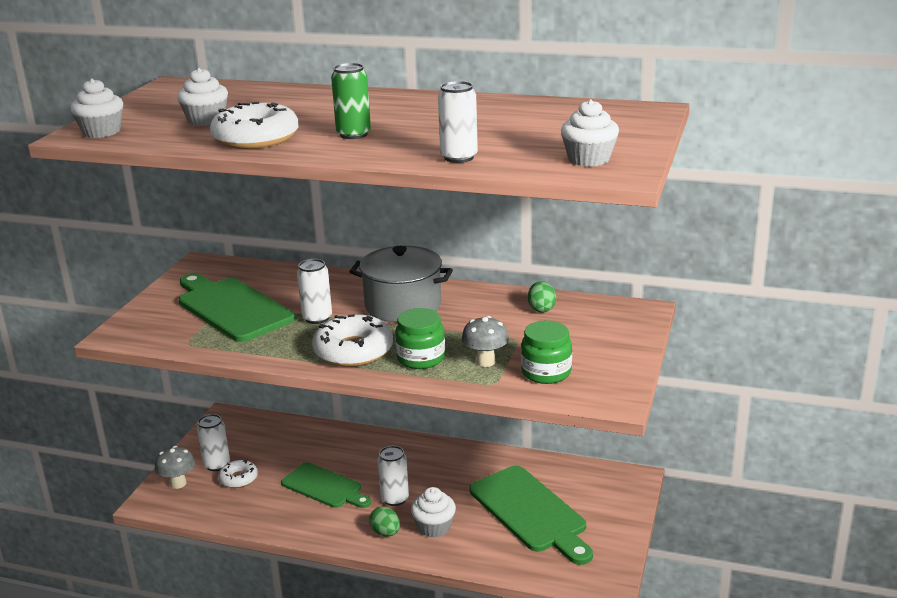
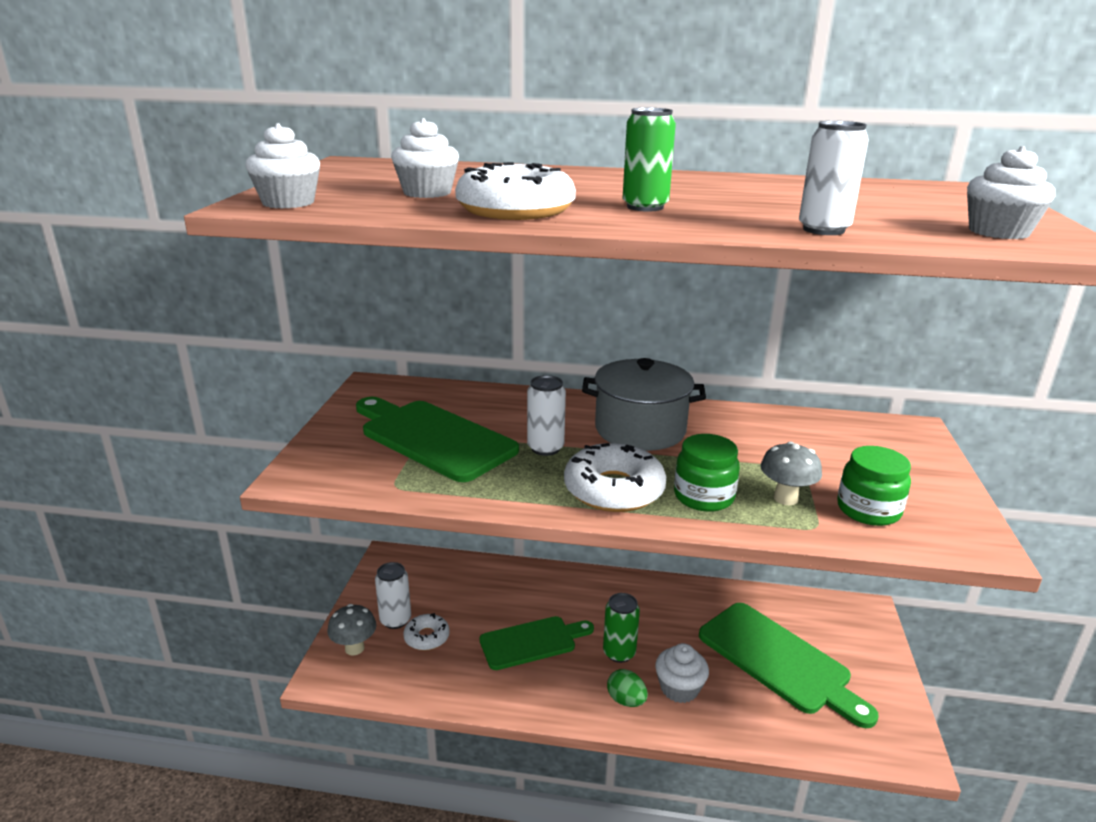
camera: 10 degrees left, 0 degrees up
(324, 487) = (532, 642): green cutting board -> green cutting board turned 45 degrees counterclockwise
(395, 499) = (619, 653): white can -> green can
(541, 309) = (802, 429): green egg -> none

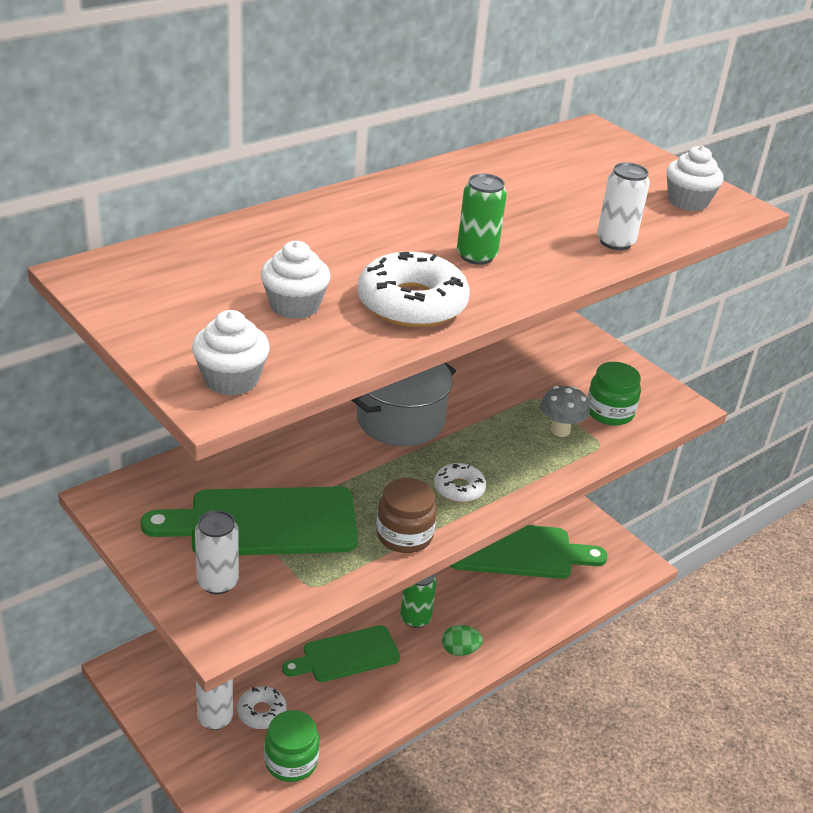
camera: 50 degrees left, 10 degrees up
(354, 648) = (215, 766): grey mushroom -> none
(515, 494) = (404, 535): none -> brown jar
(532, 642) = (346, 655): green cutting board -> green cutting board turned 135 degrees counterclockwise
(545, 448) = (362, 479): white can -> white can (218, 582)
(614, 489) = (459, 488): white donut -> white donut, size x0.56
(679, 688) = (481, 616): white cupcake -> none
(703, 496) = (516, 459): green jar -> green jar (291, 761)

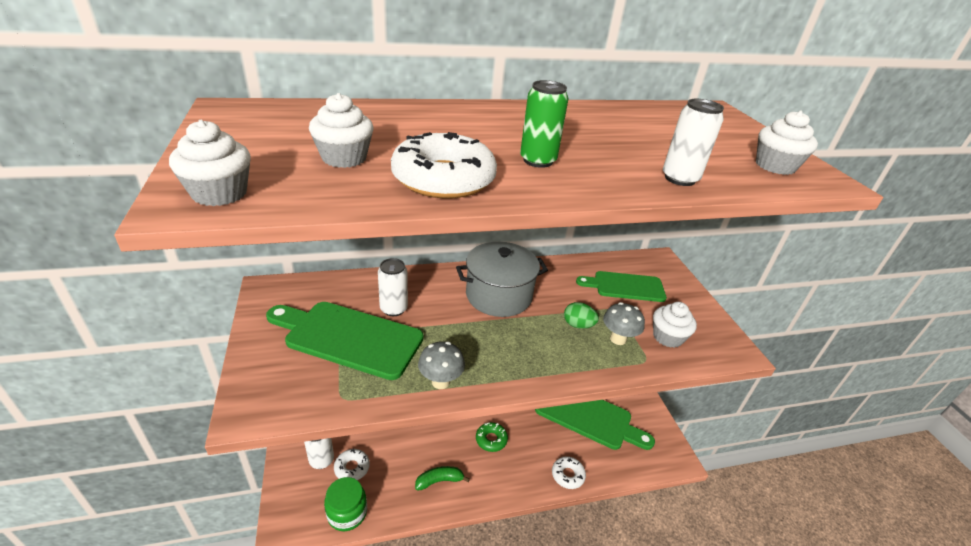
camera: 25 degrees right, 0 degrees up
(218, 582) = (281, 370): white can -> white can (393, 309)
(346, 655) = (430, 449): green cutting board -> green cutting board (625, 286)
(380, 686) = (439, 481): none -> green banana
(404, 535) = (440, 382): brown jar -> grey mushroom
(415, 618) = (491, 439): green can -> green donut
(459, 488) = (508, 359): white donut -> white donut (567, 475)
(460, 650) = (509, 476): green egg -> green egg (578, 325)
(609, 412) = (667, 337): green jar -> white cupcake

